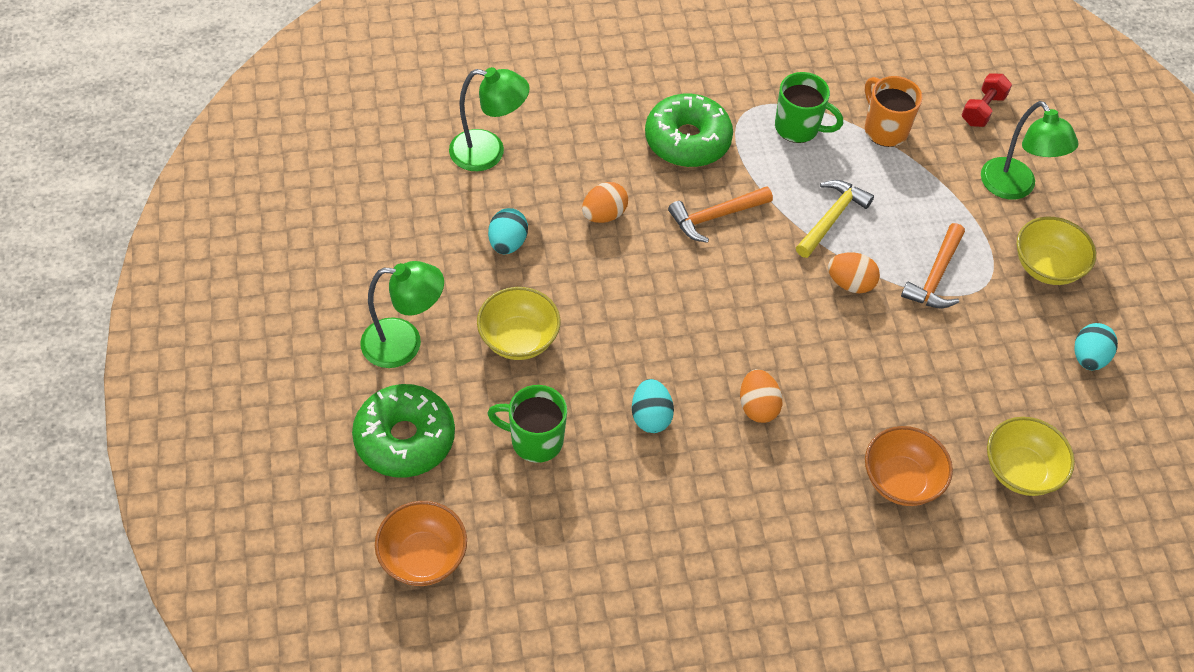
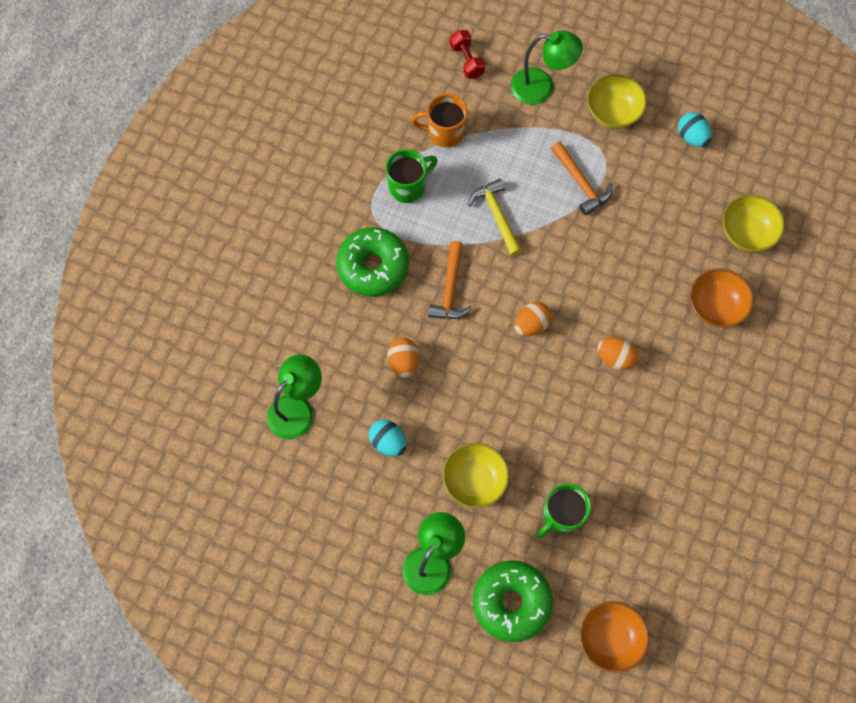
camera: 55 degrees left, 15 degrees up
(650, 417) = (585, 429): turquoise egg -> none
(850, 283) = (555, 239): orange egg -> orange egg (531, 324)

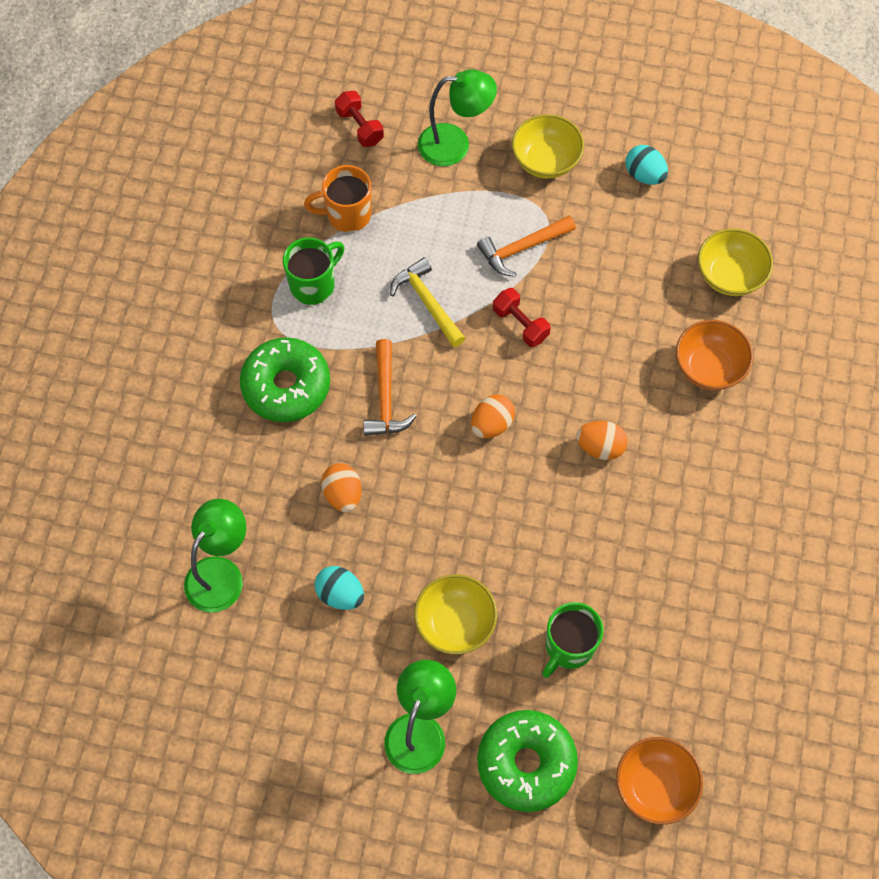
camera: 10 degrees left, 5 degrees down
(568, 246) = (520, 324): none -> red dumbbell
(581, 183) = (522, 248): orange hammer -> orange hammer turned 105 degrees clockwise

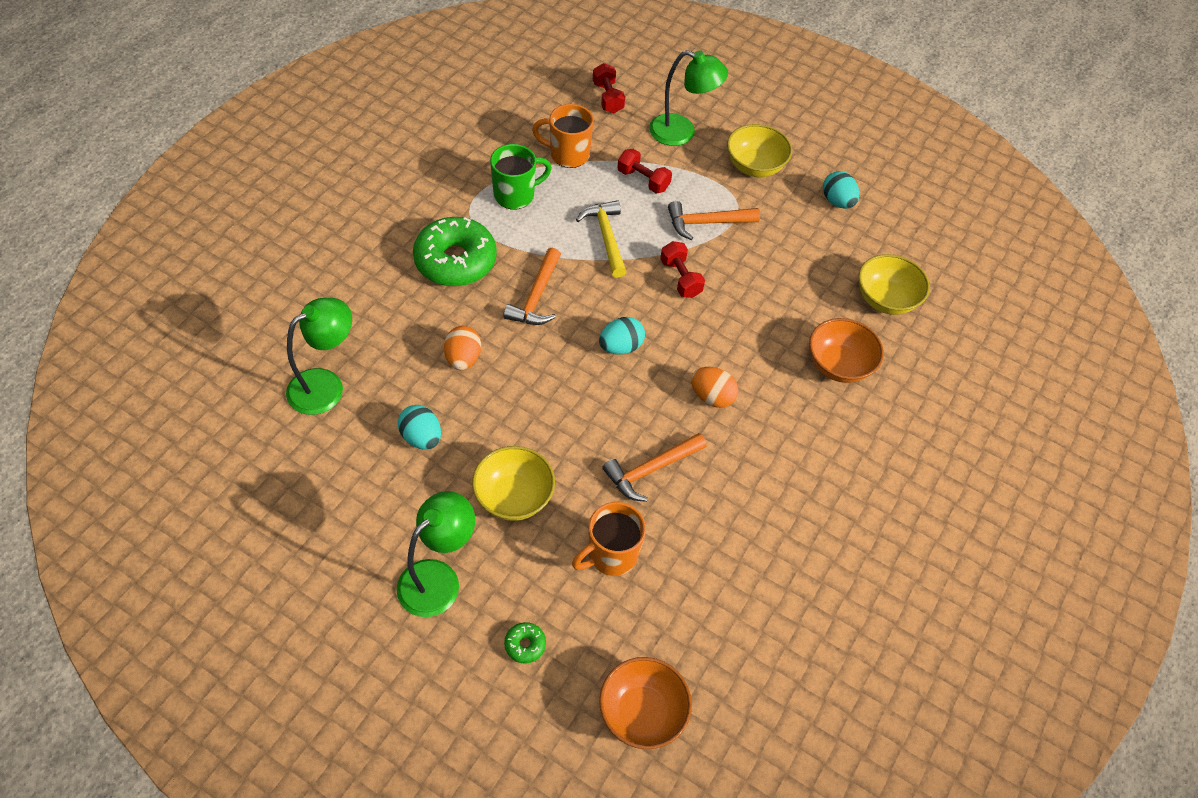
camera: 15 degrees right, 10 degrees down
(438, 219) = (643, 180): none -> red dumbbell
(492, 424) = (621, 347): orange egg -> turquoise egg
(526, 763) = (525, 645): green donut -> green donut, size x0.40
(568, 647) = (611, 555): green mug -> orange mug
(572, 547) = (651, 470): none -> orange hammer

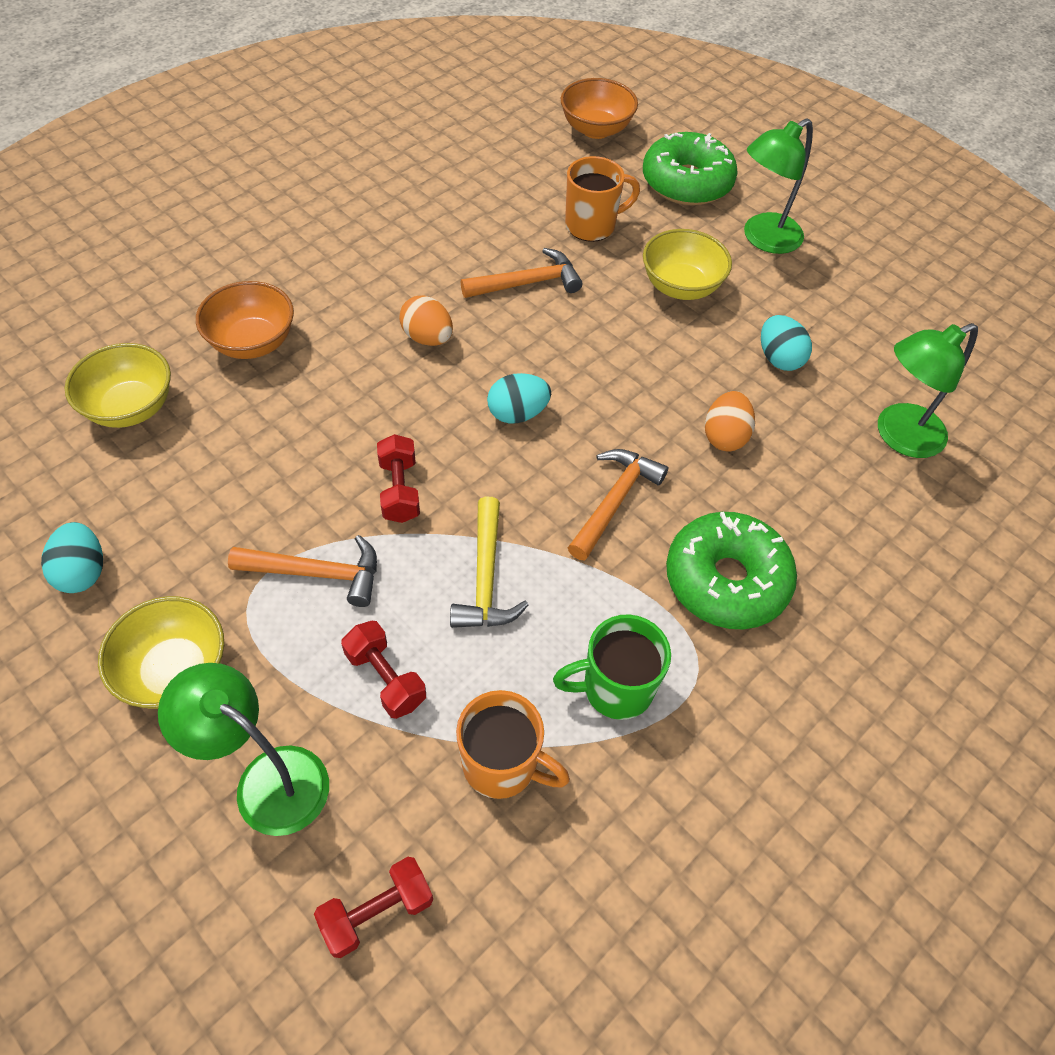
camera: 165 degrees left, 0 degrees up
(525, 645) = (686, 183): green donut -> green donut, size x2.48
(607, 98) = (377, 912): red dumbbell -> red dumbbell turned 60 degrees clockwise

